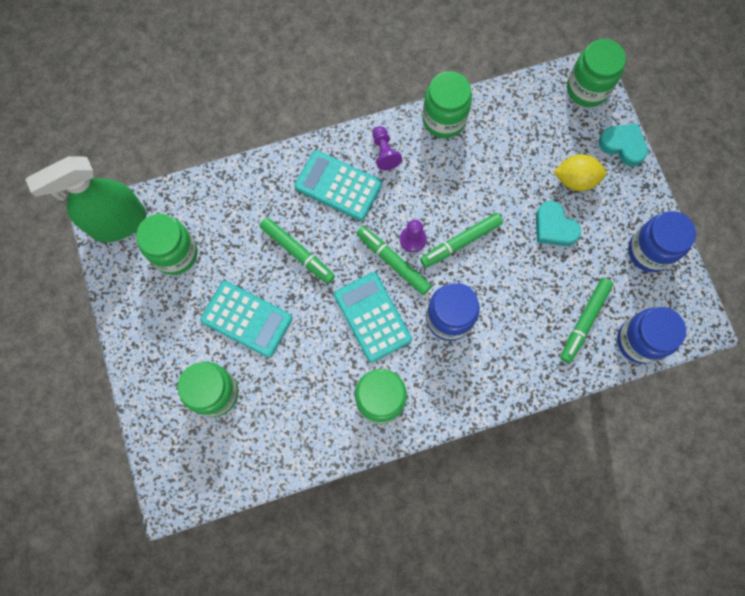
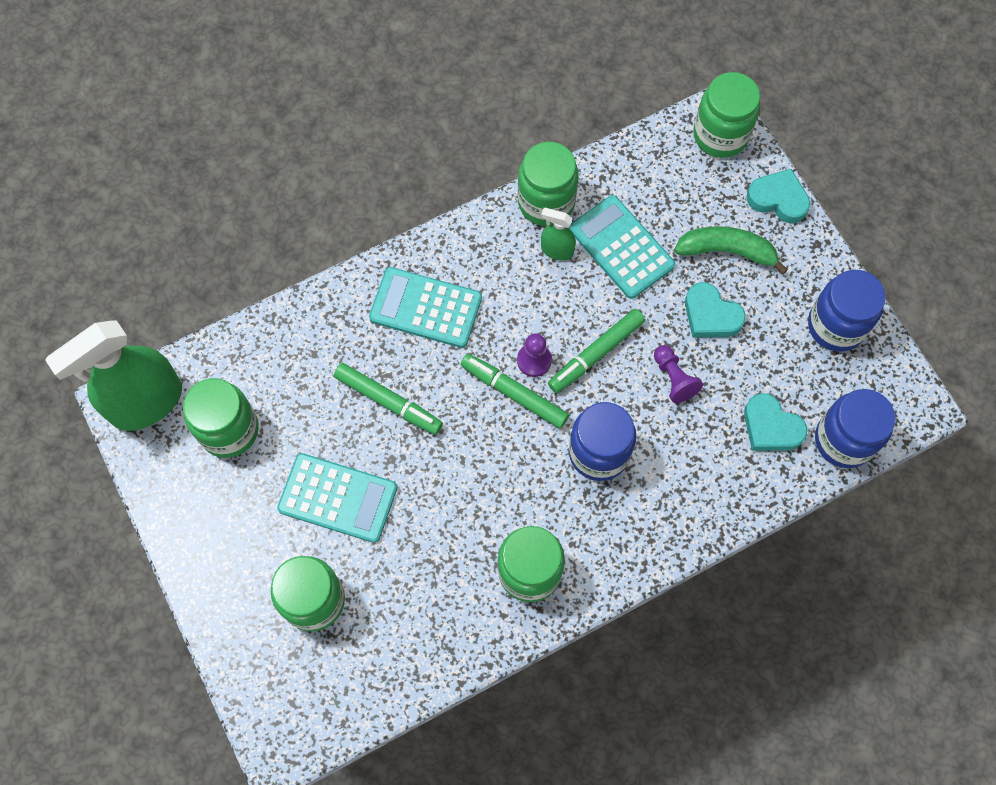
camera: 10 degrees left, 5 degrees down
(372, 317) = (500, 467): turquoise calculator -> turquoise calculator (621, 247)
(384, 152) = (478, 256): purple pawn -> purple pawn (674, 378)
(445, 158) = (556, 250): none -> green spray bottle
(575, 179) = (726, 251): yellow lemon -> green banana
(584, 321) = (771, 427): green marker -> turquoise heart

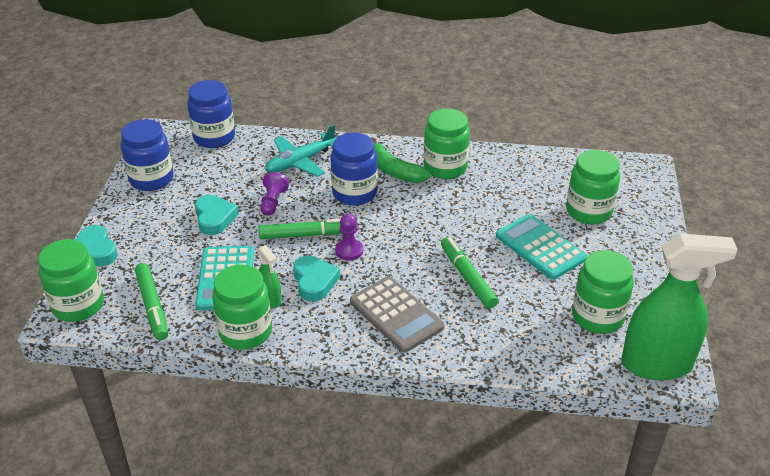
camera: 145 degrees left, 30 degrees down
(425, 308) = (396, 314): turquoise calculator -> grey calculator
(514, 393) = (379, 241): green marker -> green marker (152, 306)
(704, 465) = (300, 162): none -> turquoise plane
(726, 251) = (163, 242): green banana -> green banana (394, 171)
(771, 427) = (245, 159): turquoise heart -> turquoise heart (314, 281)

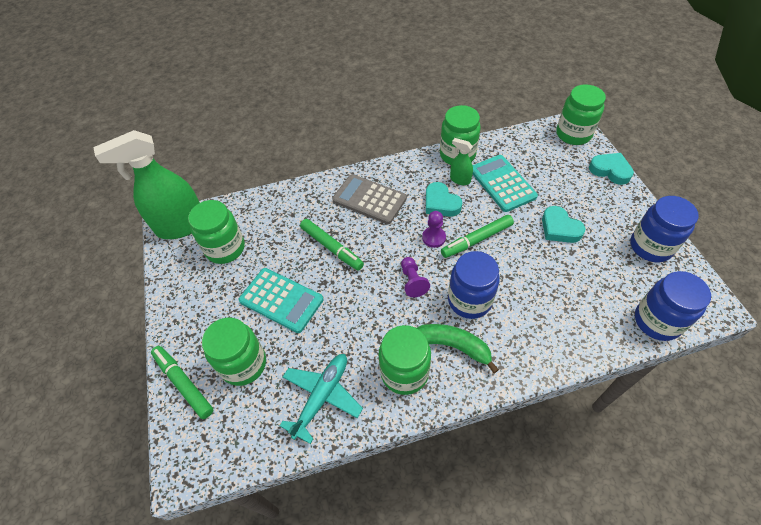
camera: 160 degrees right, 15 degrees up
(152, 306) = (529, 149): green marker -> green marker (183, 383)
(273, 202) = (529, 262): purple pawn -> purple pawn (412, 281)
(300, 162) = (547, 321): turquoise plane -> turquoise plane (322, 396)

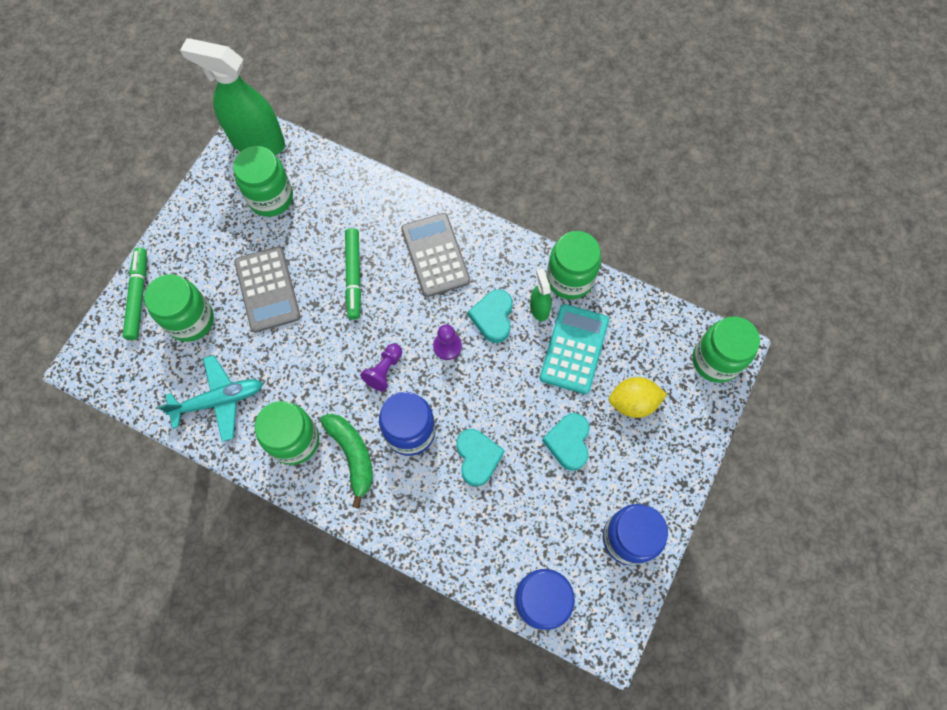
camera: 40 degrees right, 15 degrees up
(281, 300) = (267, 289): turquoise calculator -> grey calculator
(476, 240) = (481, 383): green marker -> none
(563, 183) = (633, 402): none -> yellow lemon
(610, 170) = (697, 433): turquoise heart -> turquoise heart (477, 457)

